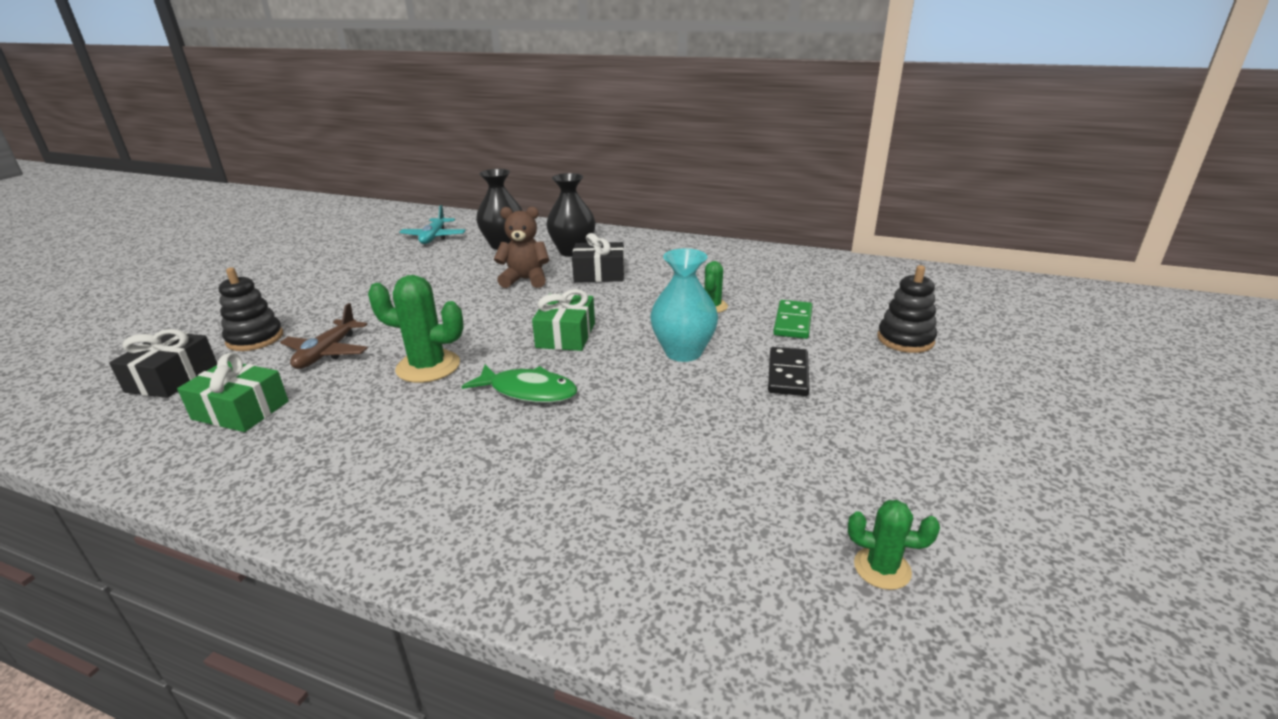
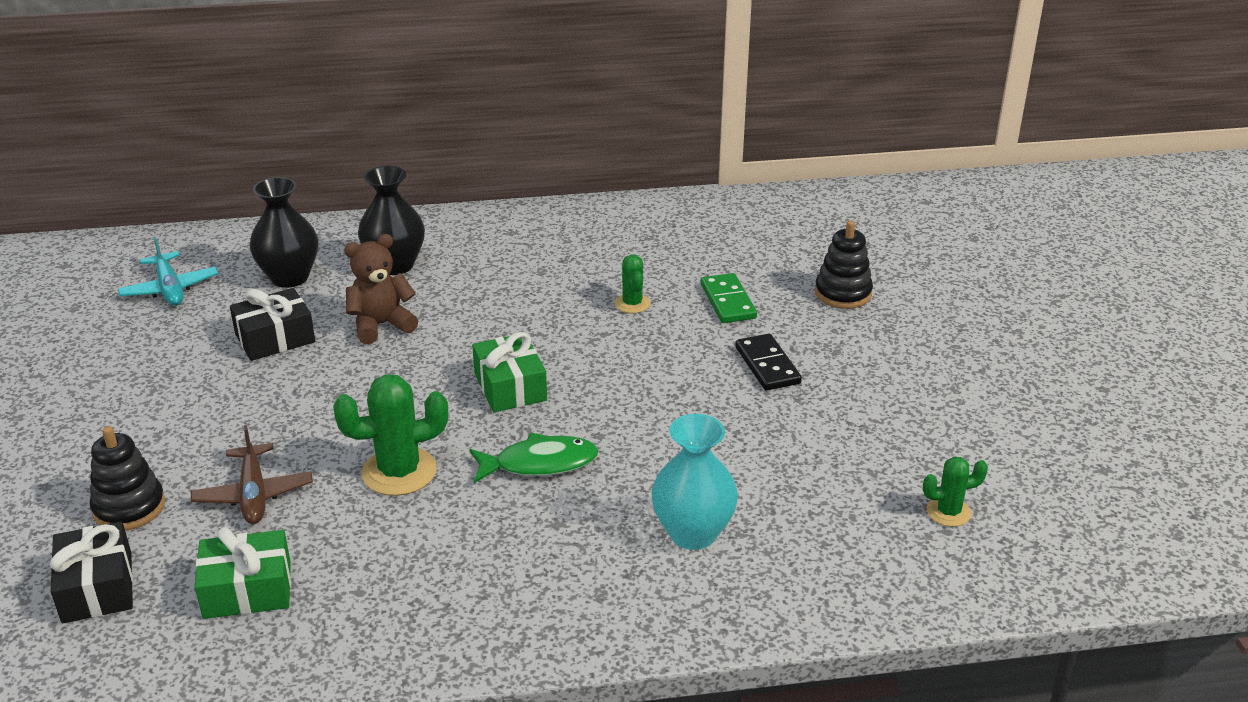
camera: 30 degrees left, 5 degrees up
(599, 274) = (464, 292): black gift -> black gift (275, 338)
(683, 352) = (651, 370): turquoise vase -> turquoise vase (693, 533)

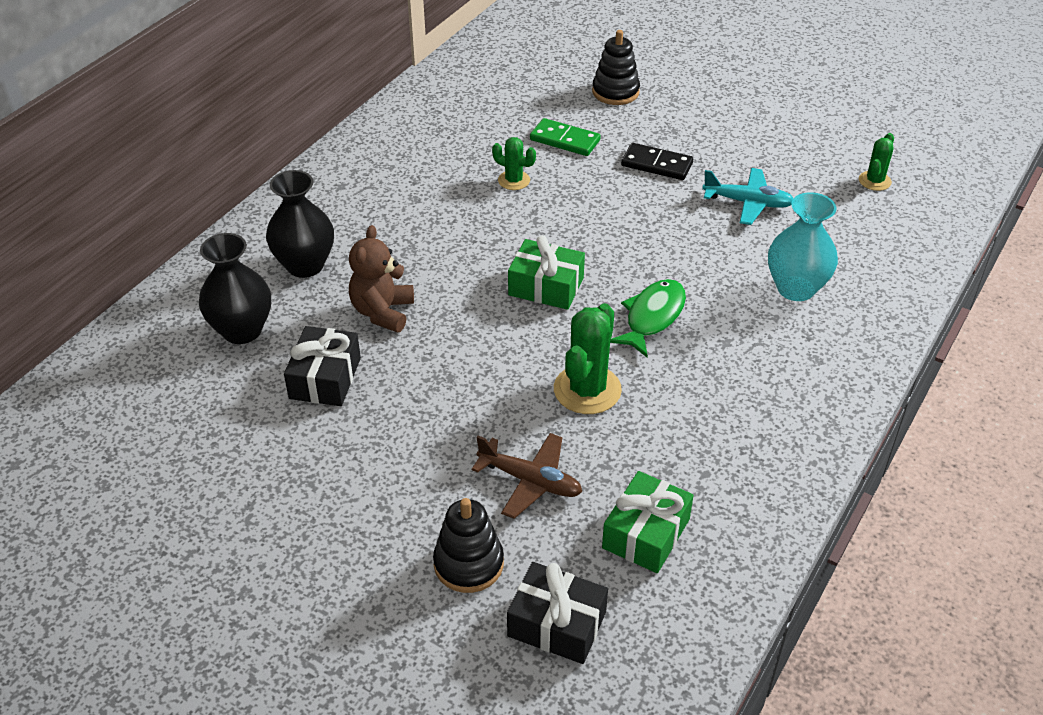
camera: 50 degrees left, 10 degrees up
(170, 289) = (159, 409): turquoise plane -> turquoise plane (748, 203)

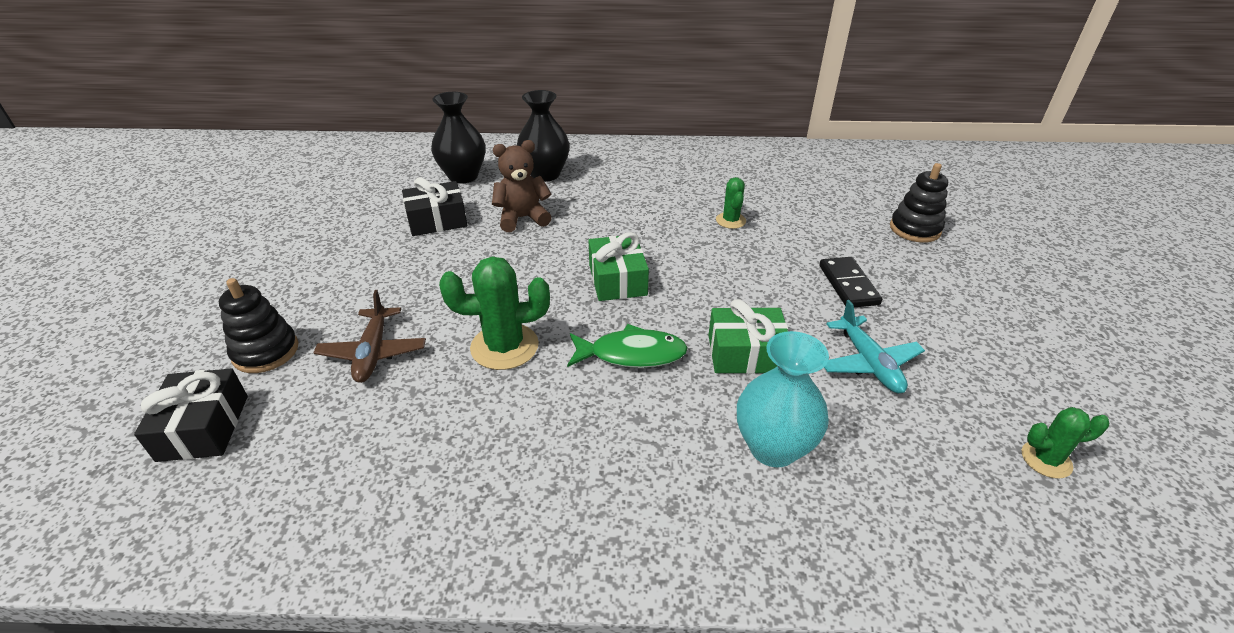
camera: 60 degrees right, 5 degrees down
(565, 140) = (813, 226): green domino -> none
(646, 533) = (333, 449): green gift -> green gift (745, 353)

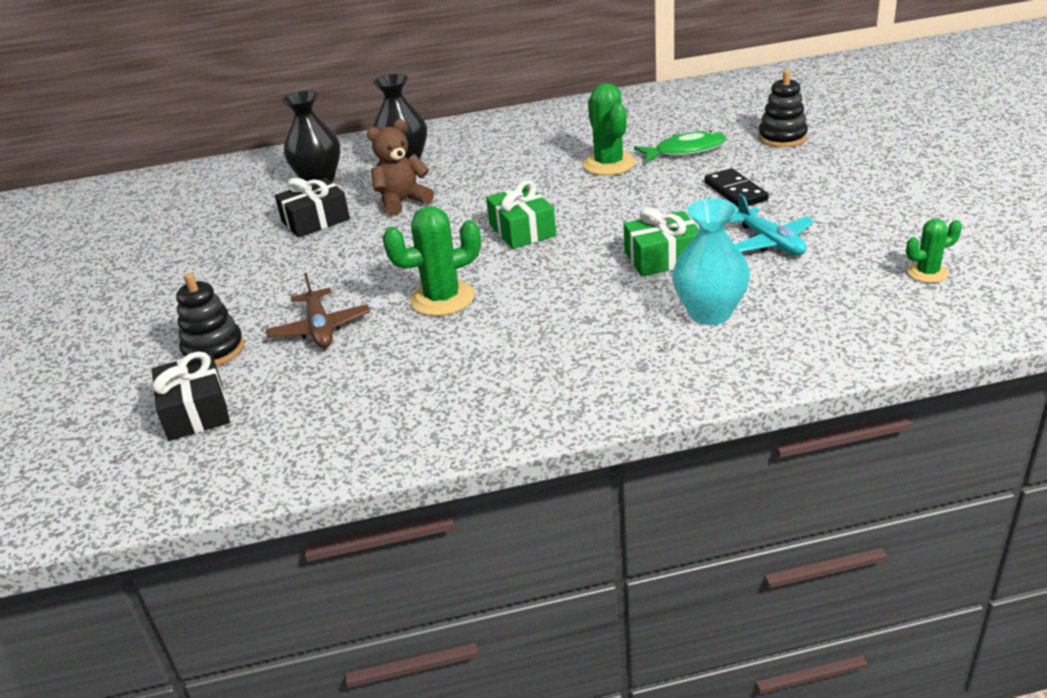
camera: 10 degrees left, 5 degrees down
(632, 354) = (562, 279): green fish -> green fish (685, 151)
(730, 220) = (609, 164): green cactus -> green cactus, size x1.76

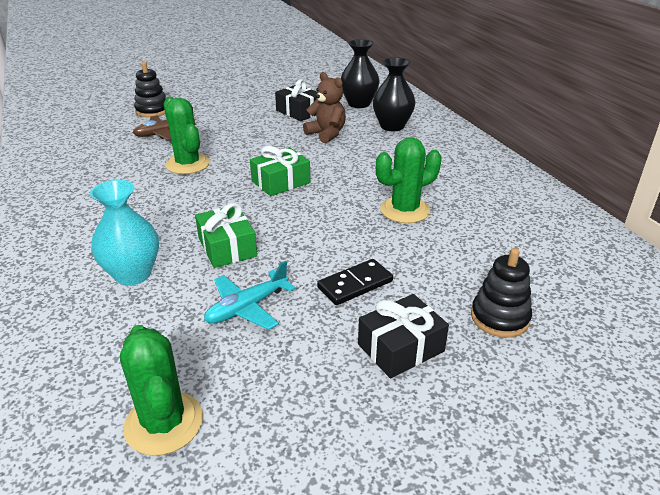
camera: 75 degrees right, 0 degrees up
(196, 411) = (97, 116): black gift -> black gift (400, 347)
(685, 151) = (445, 251): green fish -> none
(927, 273) = (164, 423): green cactus -> green cactus, size x1.76

